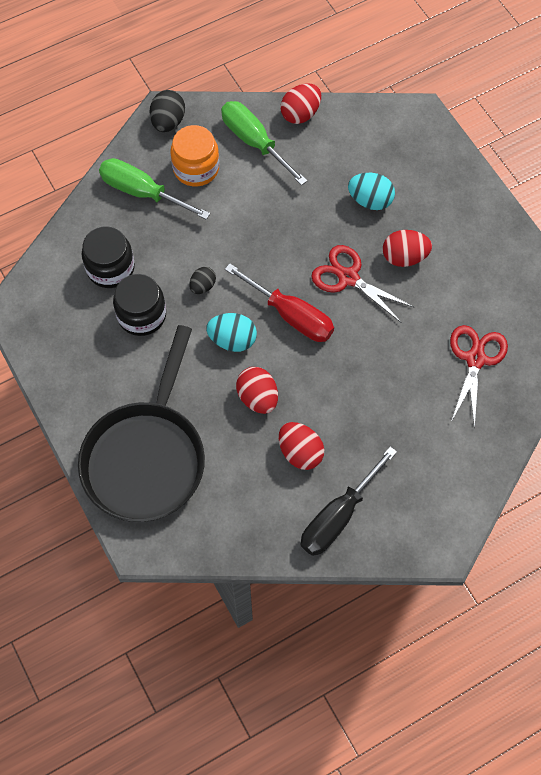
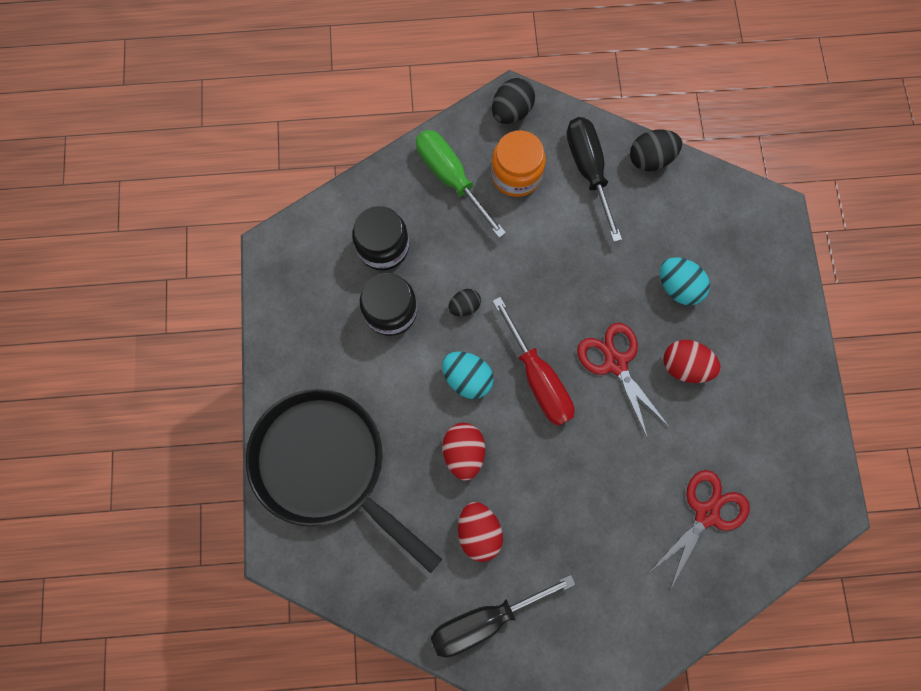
camera: 25 degrees right, 10 degrees up
(146, 457) = (326, 465): black pan -> black pan turned 90 degrees clockwise
(254, 142) = (588, 171): green screwdriver -> black screwdriver
(300, 114) = (650, 159): red egg -> black egg

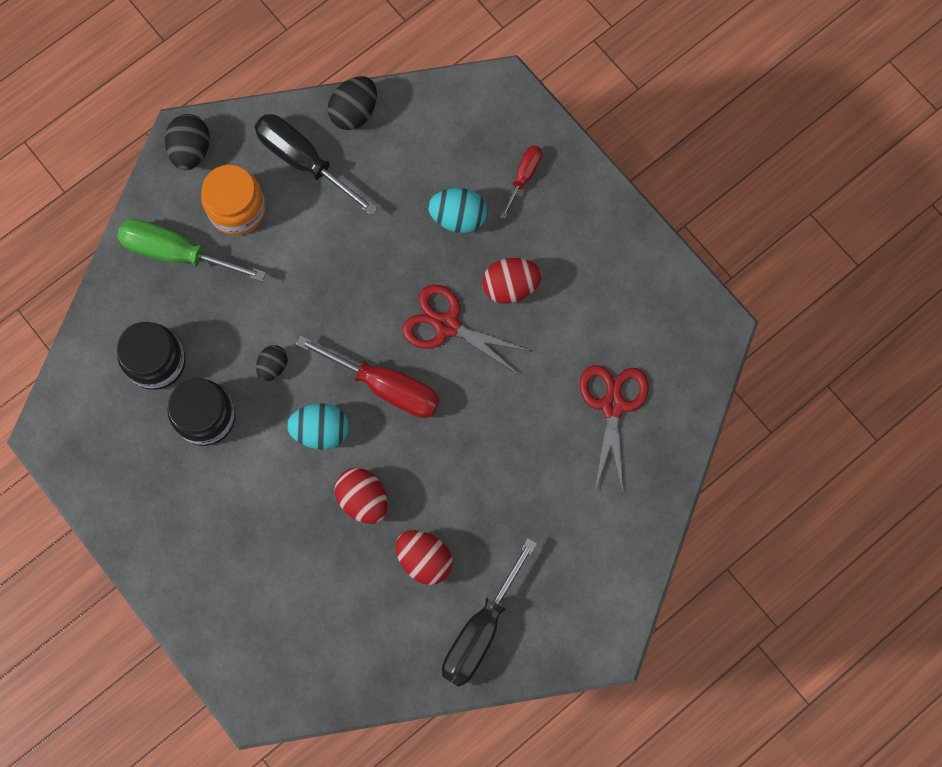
camera: 35 degrees left, 0 degrees up
(326, 465) = (244, 597): black pan -> none
(750, 289) = (524, 177): none -> red screwdriver

